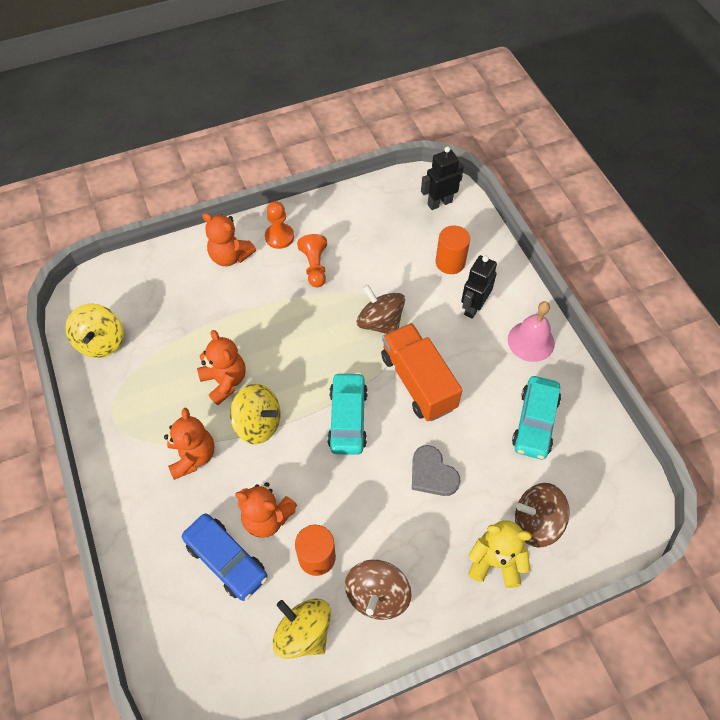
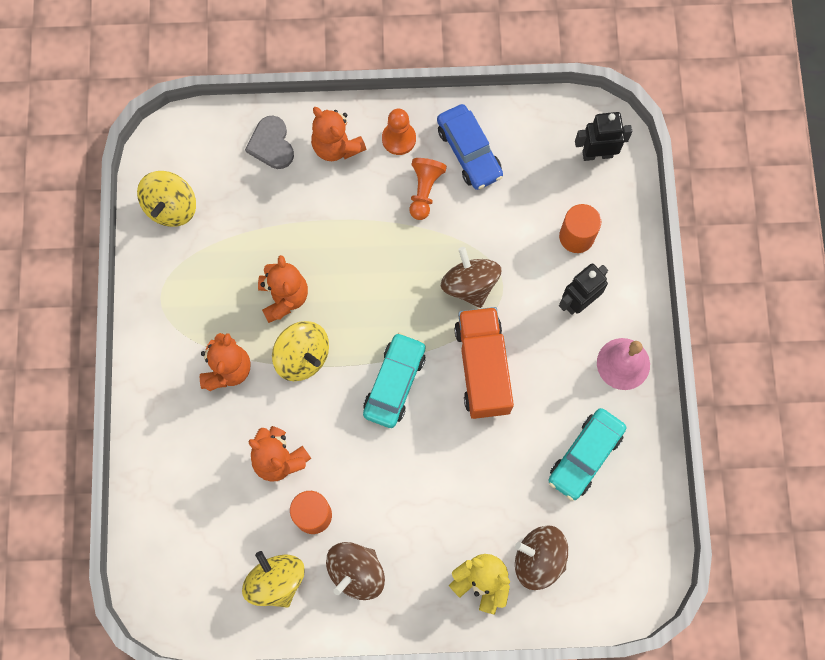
camera: 20 degrees right, 15 degrees up
(226, 560) = (227, 486): blue car -> blue car (469, 152)
(432, 473) = (457, 472): grey heart -> grey heart (271, 144)

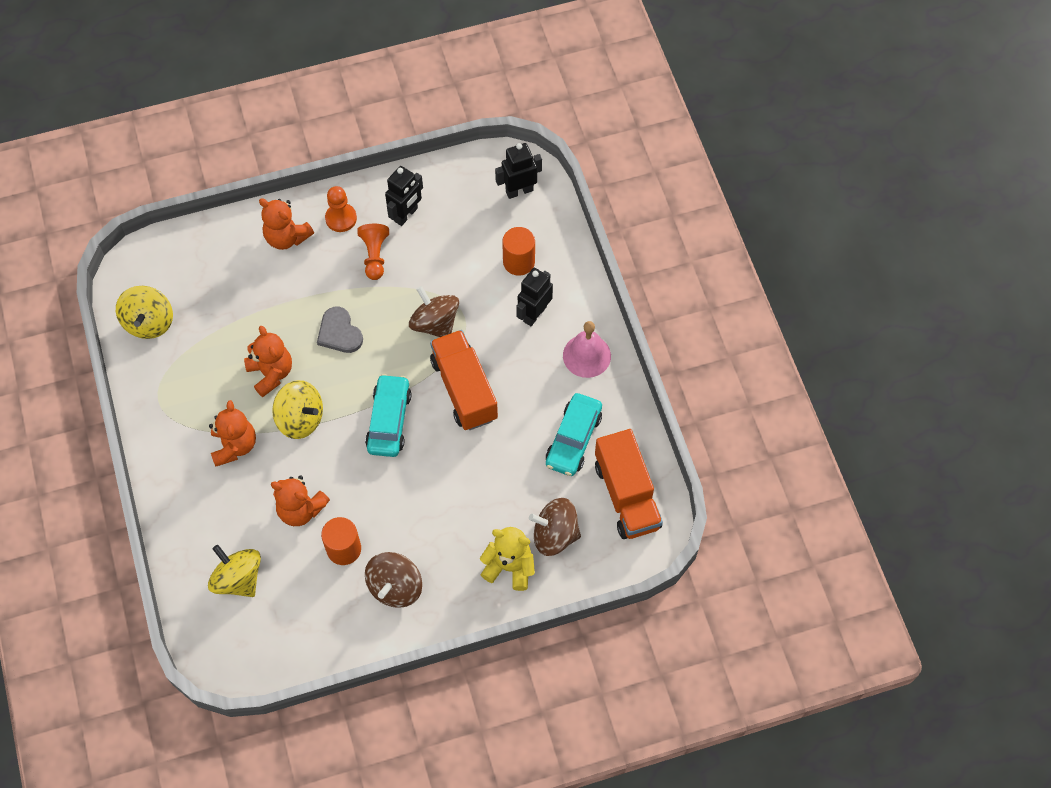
camera: 15 degrees left, 10 degrees down
(271, 144) = (227, 249): grey heart -> grey heart (339, 332)
(276, 581) = (324, 613): yellow spinning top -> yellow spinning top (238, 579)
(469, 152) = (406, 215): blue car -> black robot
(626, 535) = (626, 495): none -> orange truck

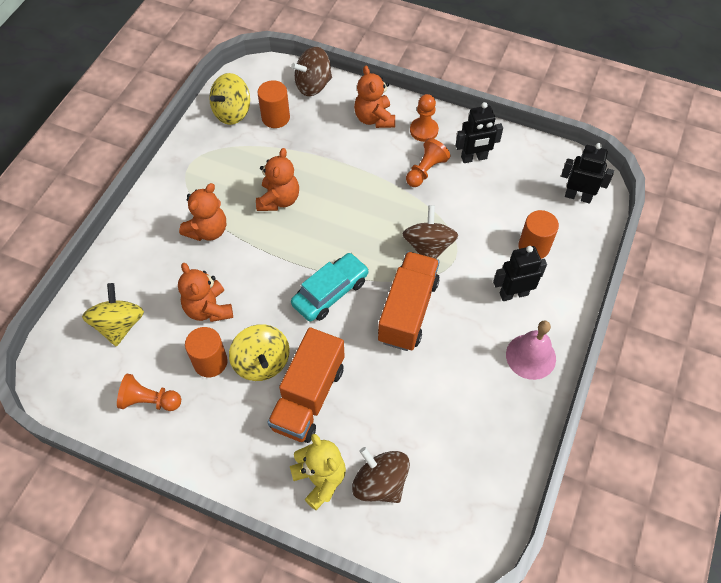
camera: 40 degrees right, 5 degrees down
(195, 299) = (275, 118): none -> orange cylinder
(300, 419) = (269, 245): yellow spinning top -> yellow spinning top (262, 362)
(324, 615) = (149, 401): none -> orange pawn
(339, 332) = (352, 205): grey heart -> none
(395, 587) = (219, 422): brown spinning top -> brown spinning top (313, 85)
(573, 439) = (463, 415): turquoise car -> none
(626, 495) = (470, 498): orange truck -> orange truck (308, 397)

